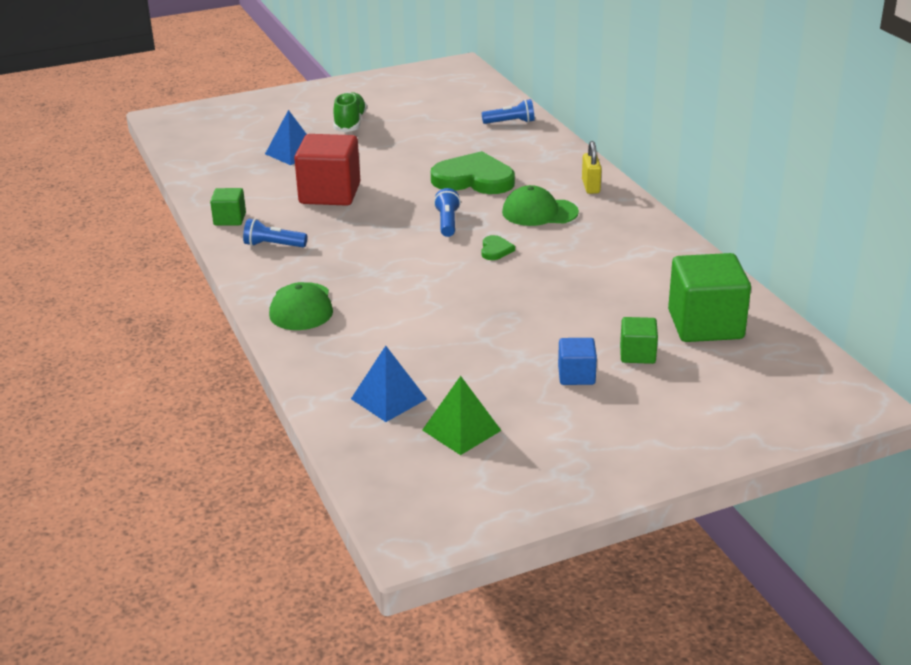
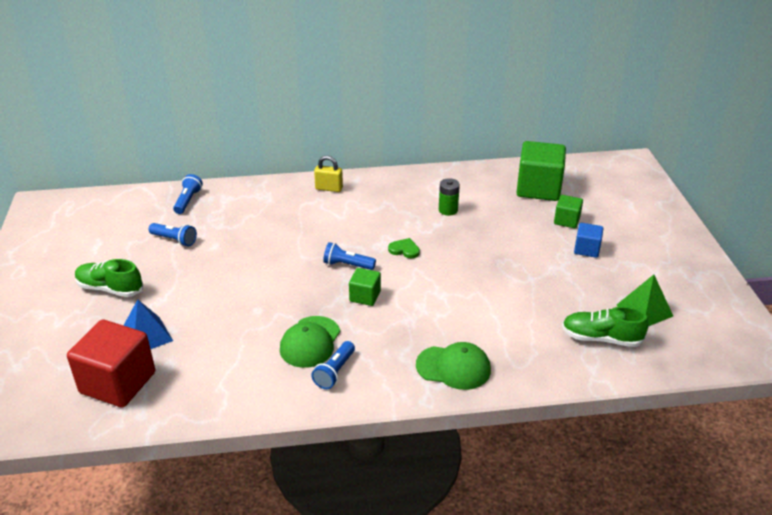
camera: 75 degrees left, 5 degrees up
(230, 219) = (265, 397): green cube -> green cube (365, 296)
(330, 194) = (253, 322): red cube -> red cube (118, 383)
(388, 399) = (601, 338): blue pyramid -> green shoe
(439, 132) = (174, 240): none -> blue flashlight
(474, 179) = (280, 238): green heart -> none
(539, 212) = (356, 219): green cap -> green cap (310, 342)
(599, 265) = (448, 210): none -> green battery

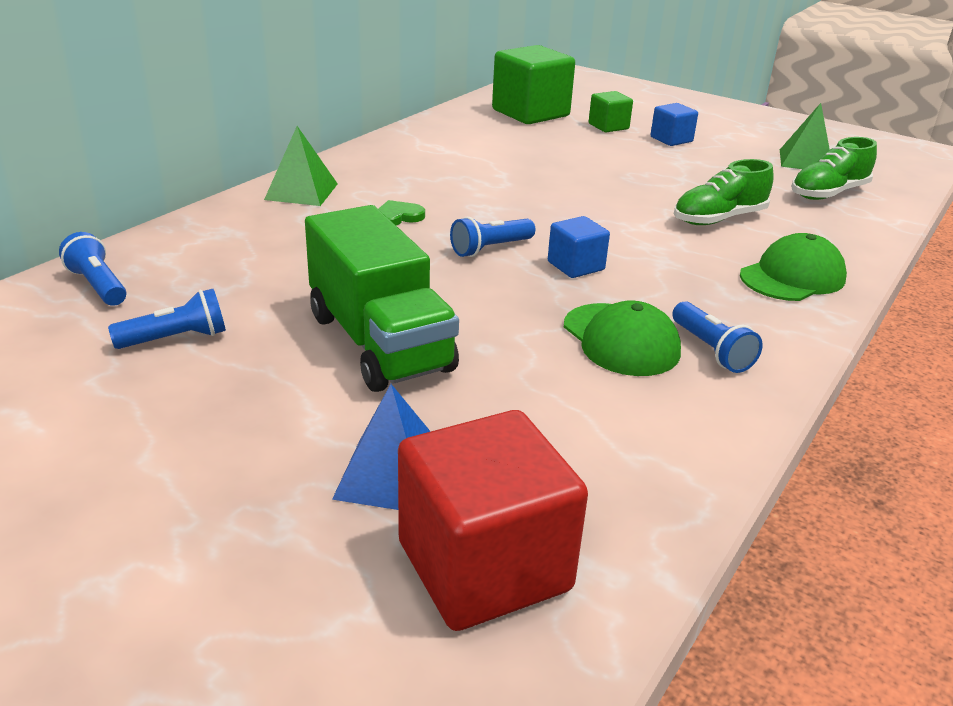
camera: 50 degrees left, 5 degrees down
(110, 289) = (185, 458): green shoe -> green shoe (718, 219)
(228, 283) = (379, 342): none -> green truck
(329, 188) = (301, 191): yellow padlock -> green pyramid
(365, 296) = (575, 266): green cube -> blue cube
(404, 250) = (519, 208): green heart -> green heart (397, 217)
(448, 210) = (485, 159): green battery -> none

